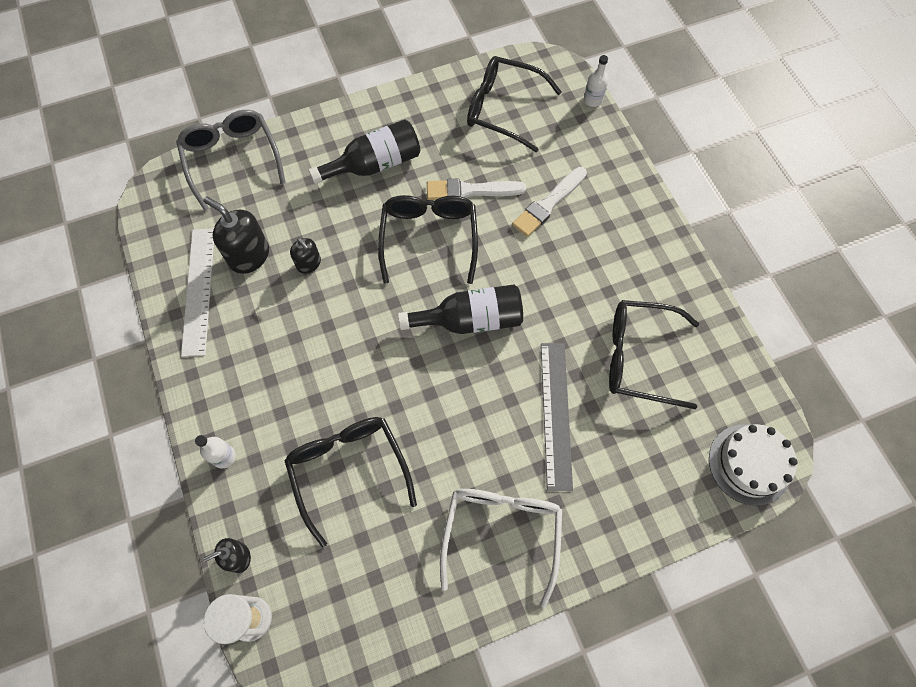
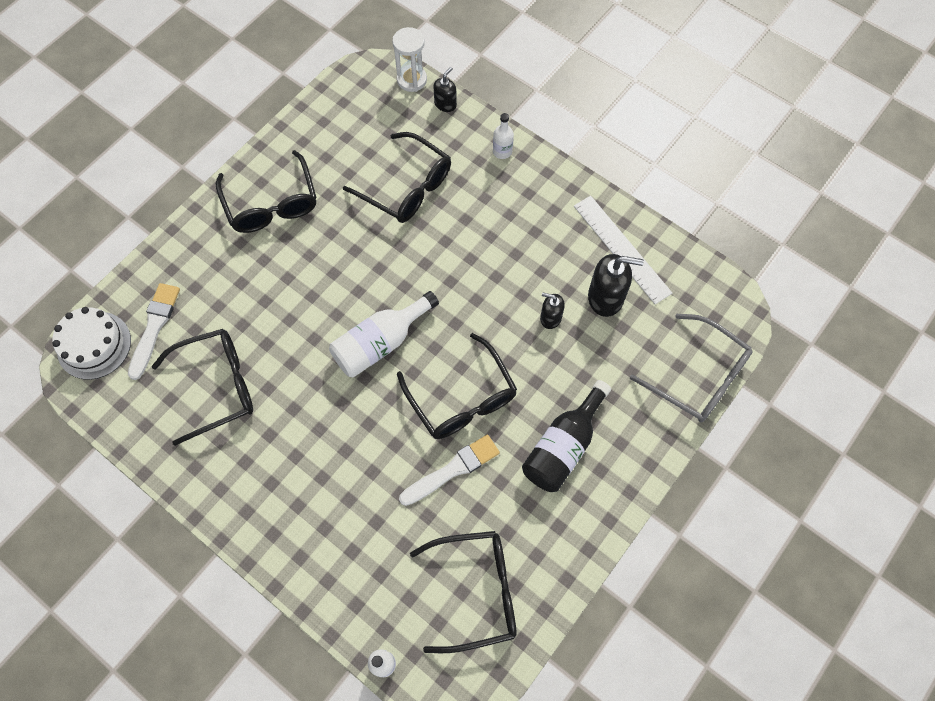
camera: 150 degrees right, 0 degrees up
(470, 320) = (380, 343): black bottle -> white bottle
(501, 533) = (271, 203): white glasses -> black glasses
(548, 204) = (368, 497): white brush -> white brush (154, 327)
(555, 414) = (269, 304): grey ruler -> none

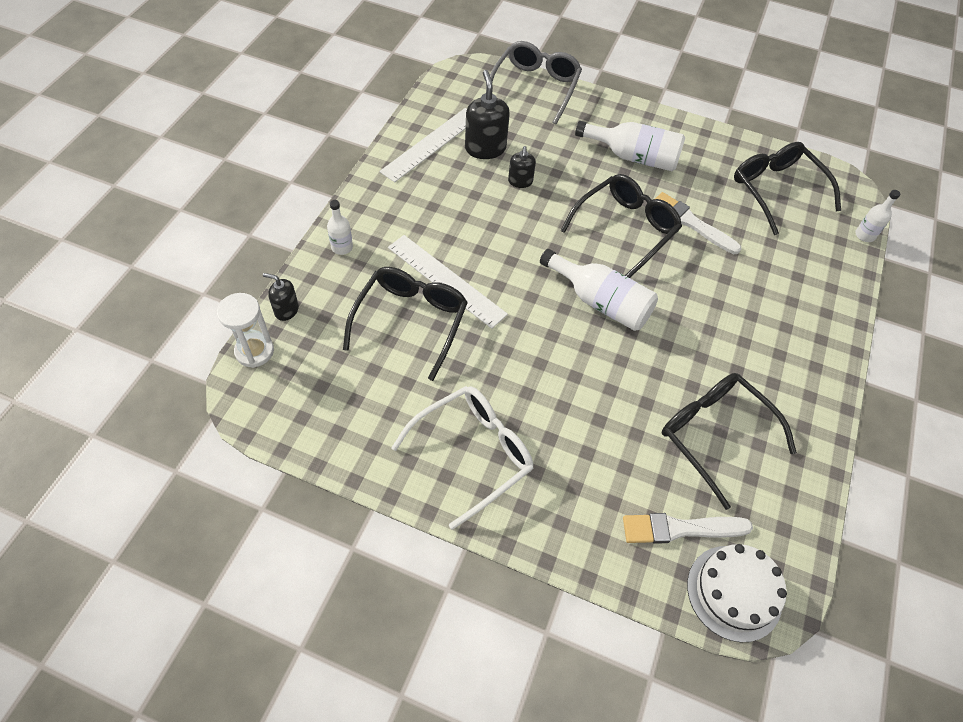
camera: 110 degrees left, 10 degrees down
(271, 203) = (473, 454): black glasses -> white glasses
(442, 222) = (446, 280): none -> white ruler
(563, 446) = (633, 157): black bottle -> white bottle

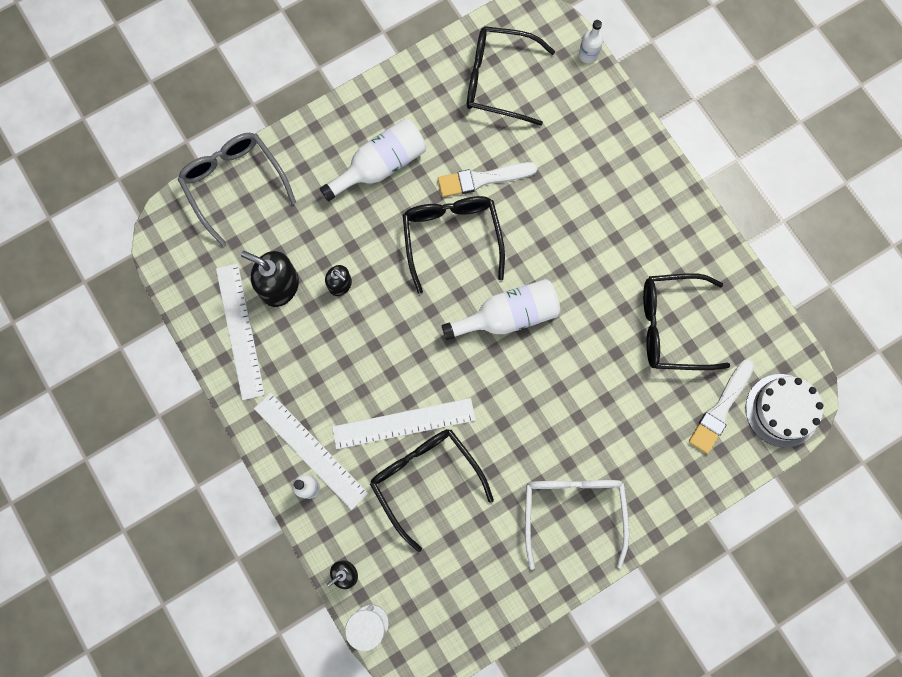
camera: 50 degrees left, 20 degrees up
(373, 232) = (310, 450): none -> white ruler

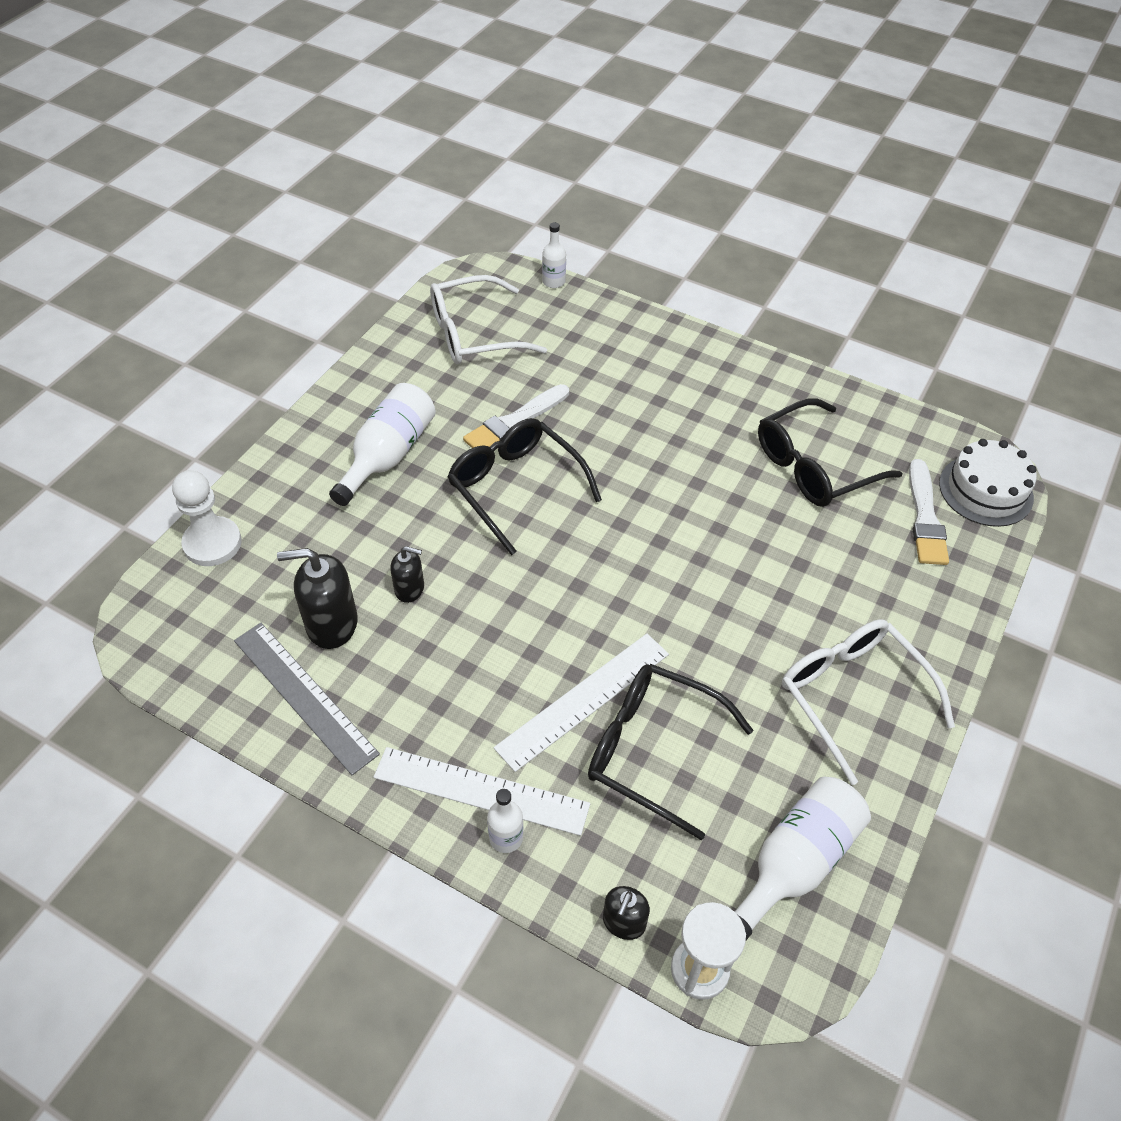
camera: 30 degrees left, 25 degrees down
(234, 184) = (212, 543): grey glasses -> white pawn
(240, 330) = (305, 695): white ruler -> grey ruler
(498, 80) = (474, 334): black glasses -> white glasses
(508, 316) = (632, 533): white bottle -> white bottle (795, 862)

